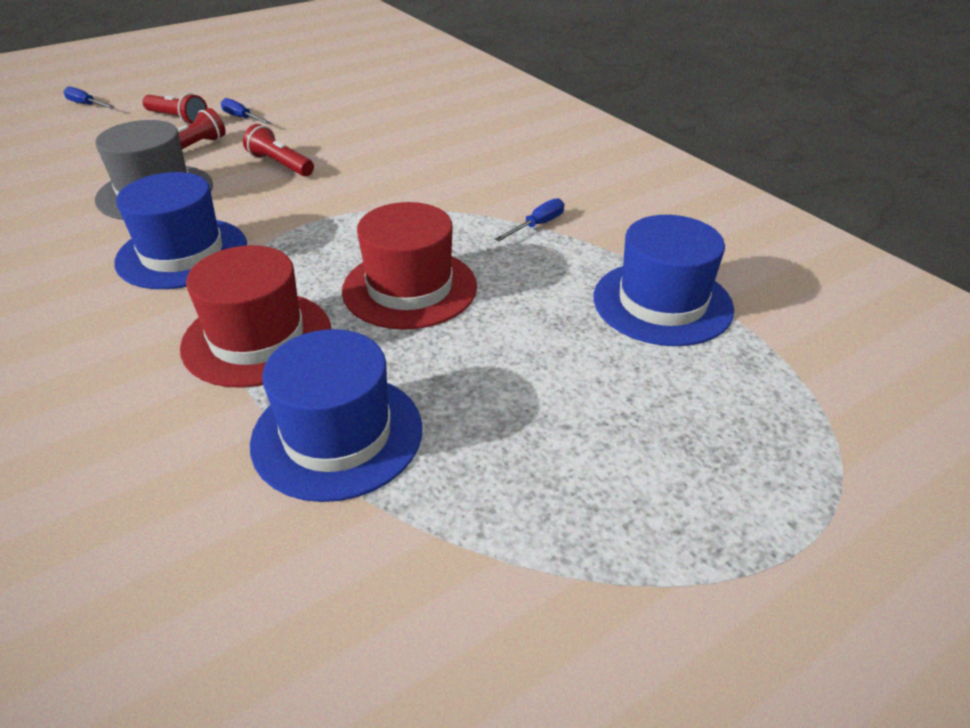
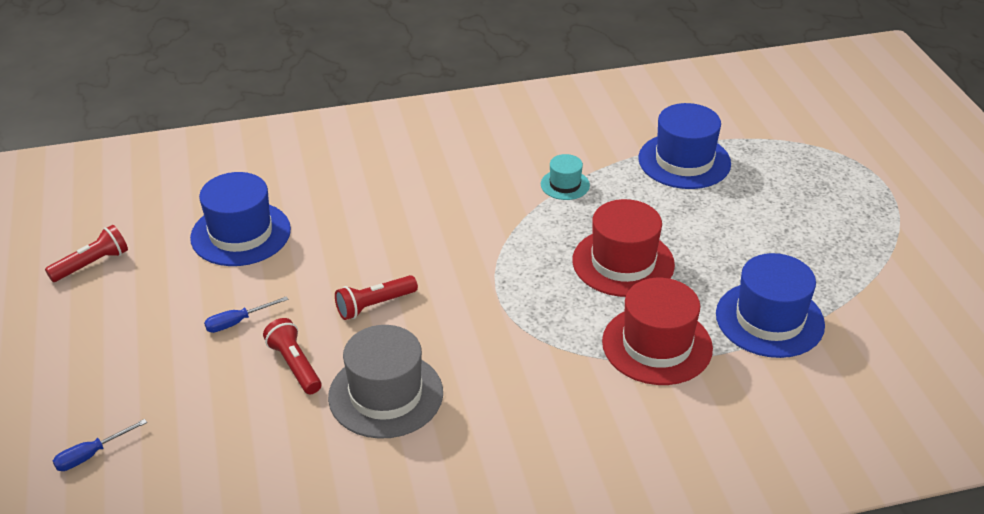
camera: 70 degrees left, 0 degrees up
(178, 119) = (201, 373): red flashlight -> red flashlight (92, 264)
(182, 253) = (515, 379): blue hat -> blue hat (240, 234)
(537, 225) = (565, 185): blue screwdriver -> turquoise hat

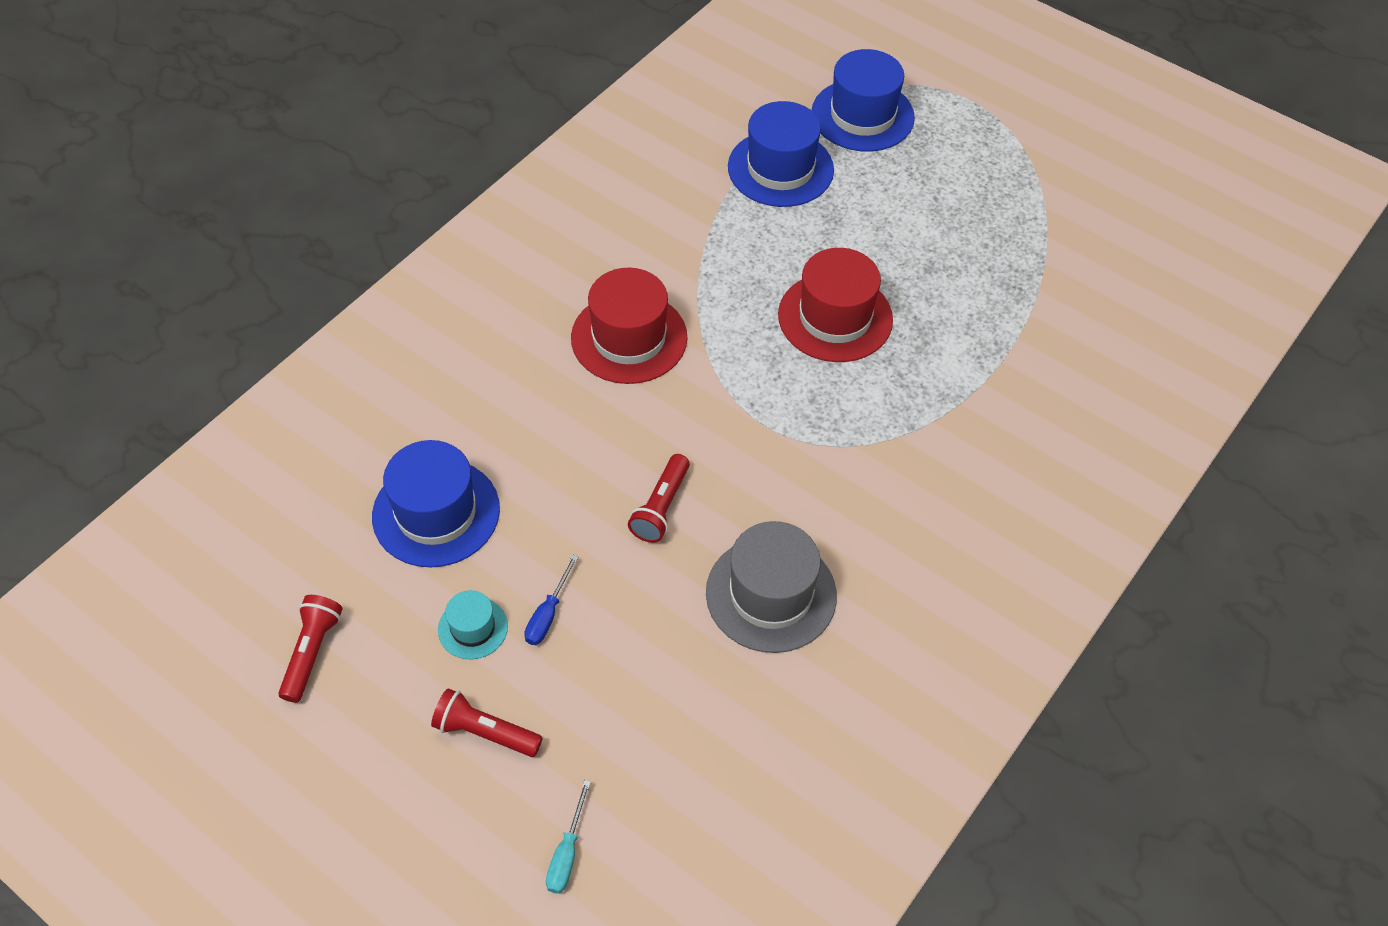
camera: 40 degrees left, 15 degrees up
(91, 455) = (567, 853): blue screwdriver -> turquoise screwdriver
(295, 365) = (656, 622): red flashlight -> red flashlight (485, 732)
(565, 185) = (699, 259): turquoise hat -> turquoise hat (473, 628)
(657, 345) = (944, 388): red hat -> red hat (629, 338)
(769, 319) = (1006, 303): blue hat -> blue hat (862, 115)

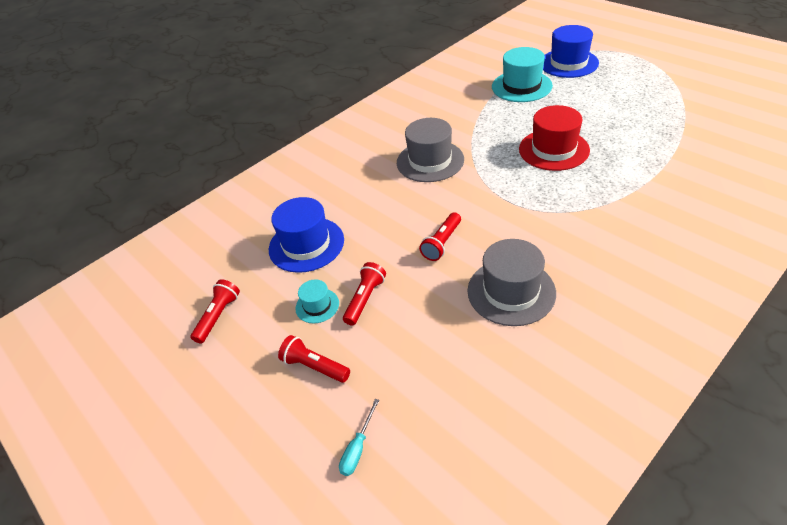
camera: 15 degrees right, 10 degrees down
(548, 614) = (365, 299): blue screwdriver -> red flashlight
(629, 338) = (430, 161): red hat -> grey hat
(780, 168) = (521, 86): blue hat -> turquoise hat

